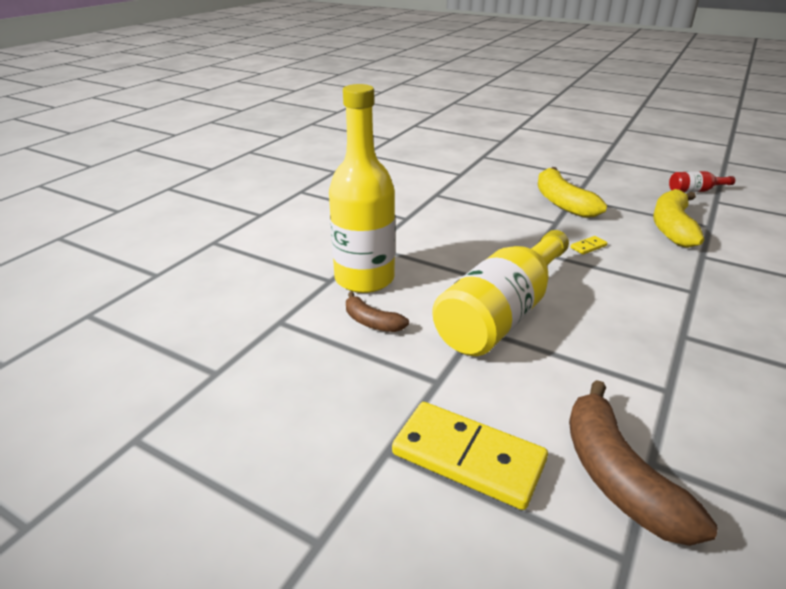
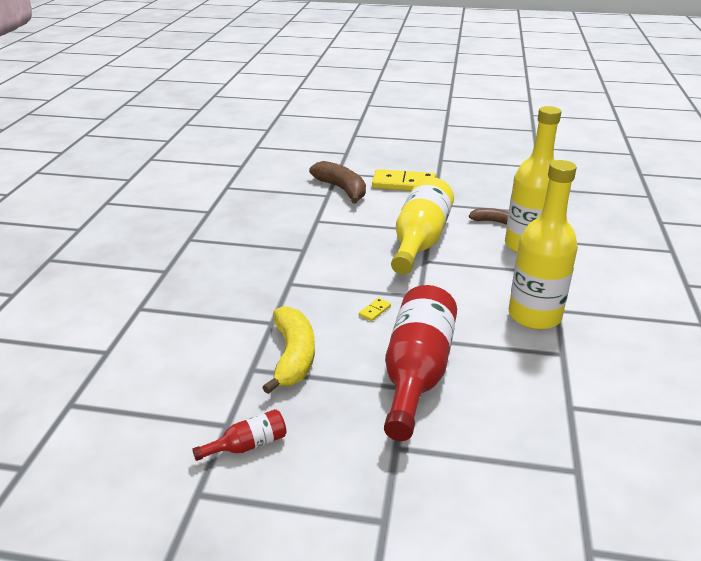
camera: 160 degrees right, 0 degrees up
(432, 218) = (534, 316): none -> yellow bottle
(562, 202) = (416, 373): yellow banana -> red bottle

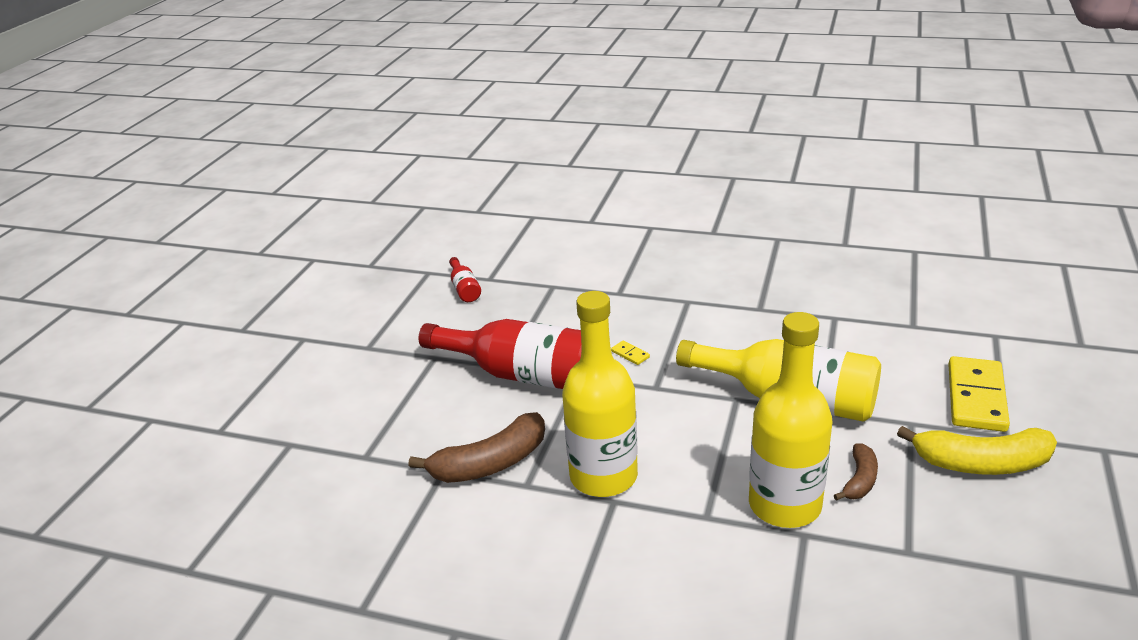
camera: 100 degrees right, 0 degrees up
(293, 356) = (564, 306): yellow banana -> yellow banana (981, 463)
(342, 189) = (937, 338): brown banana -> brown banana (490, 463)

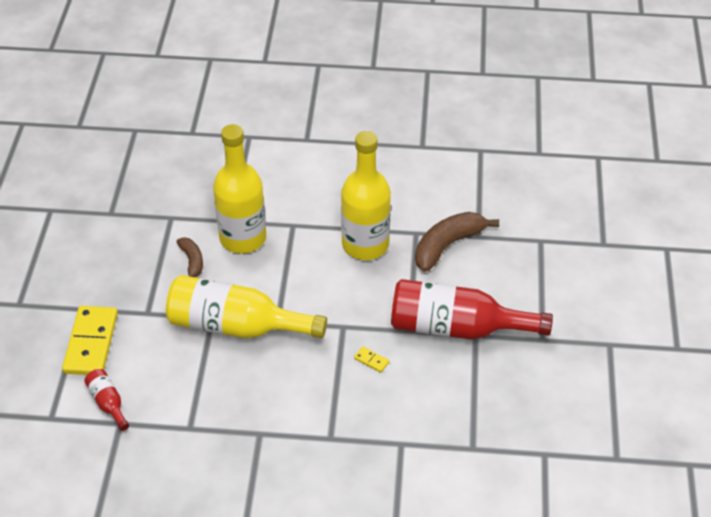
camera: 165 degrees right, 15 degrees up
(464, 289) = (562, 434): red bottle -> red bottle (108, 403)
(859, 480) = (192, 261): brown banana -> brown banana turned 150 degrees clockwise
(981, 463) = (107, 283): yellow banana -> none

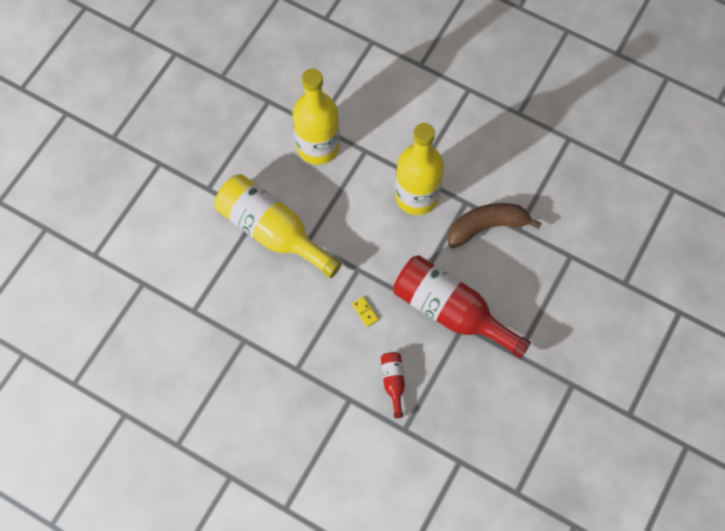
camera: 25 degrees right, 20 degrees up
(91, 343) = (153, 198): yellow domino -> none
(108, 403) = (142, 260): red bottle -> red bottle (393, 382)
(192, 261) = (266, 153): brown banana -> none

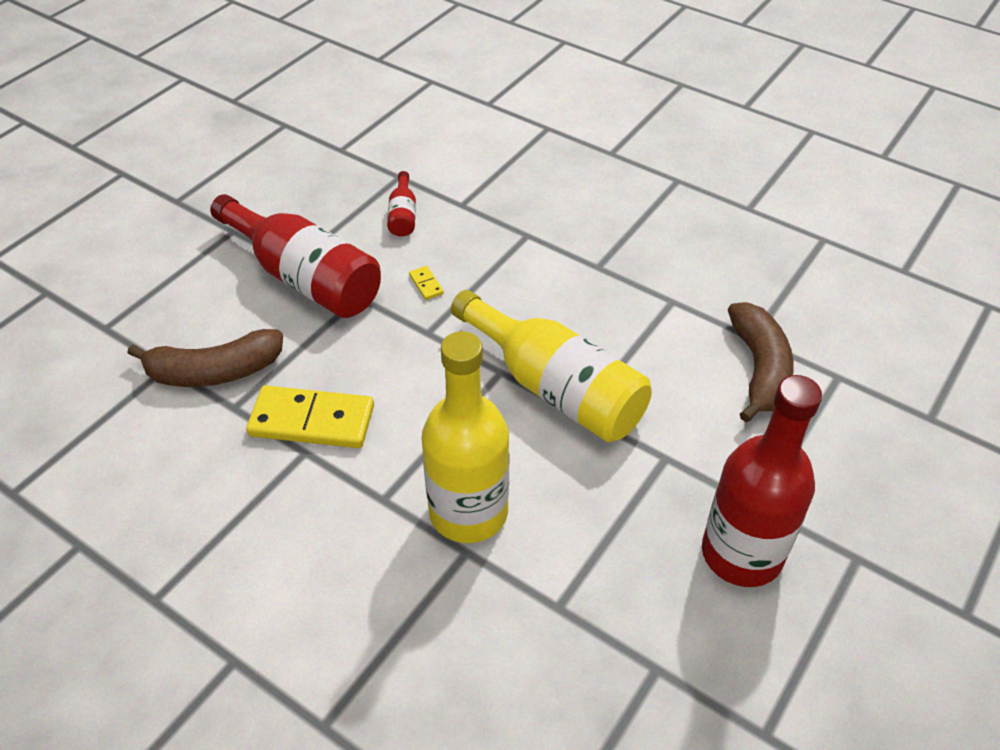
camera: 175 degrees left, 20 degrees down
(143, 256) = (759, 369): none -> brown banana
(173, 135) = (741, 554): none -> red bottle
(416, 196) = (312, 421): yellow bottle -> yellow domino

